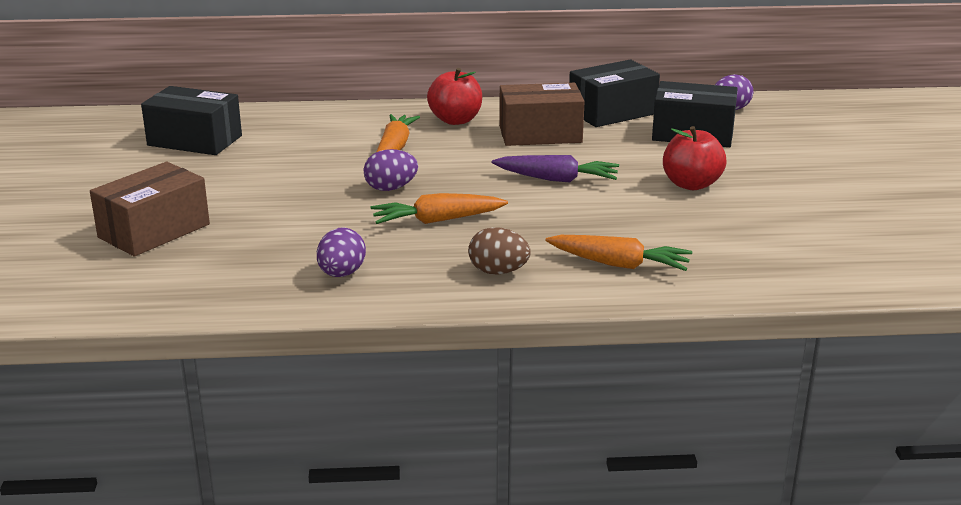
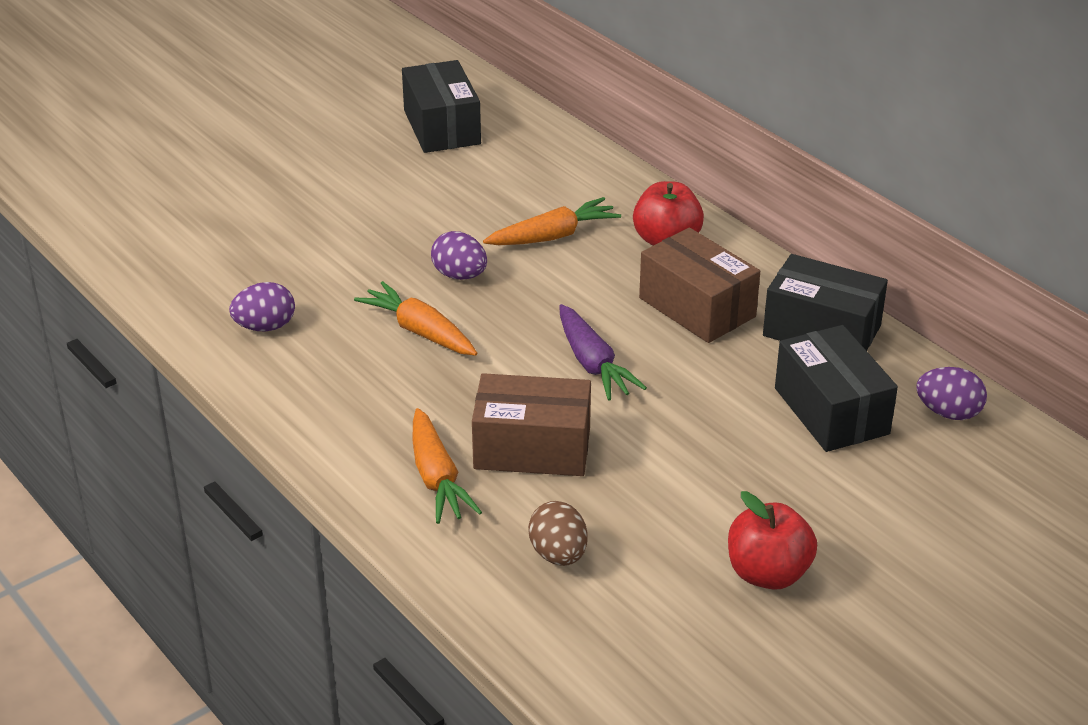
camera: 55 degrees right, 10 degrees up
(154, 231) = (250, 199): brown box -> brown box (532, 448)
(498, 272) = (350, 410): brown egg -> brown egg (558, 554)
(691, 184) = (684, 459): red apple -> red apple (768, 573)

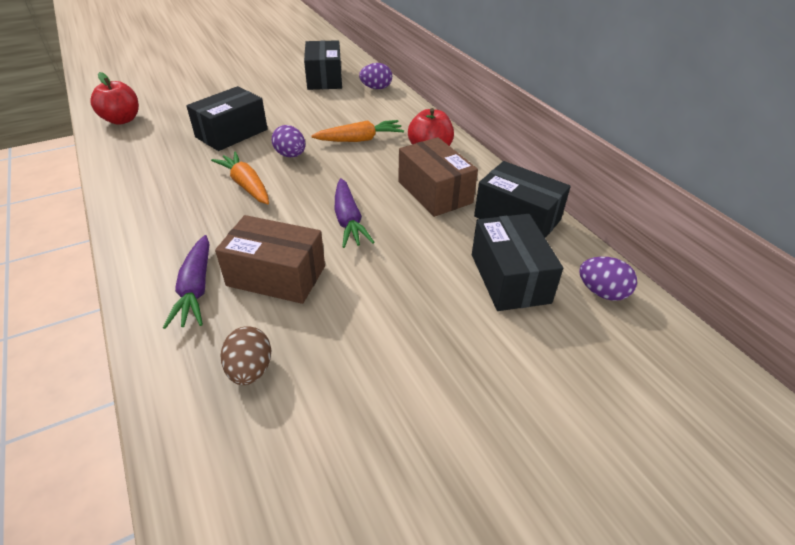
camera: 10 degrees right, 5 degrees up
(265, 327) = (153, 171): purple egg -> purple egg (376, 88)
(346, 249) = (231, 133): none -> black box
(437, 478) = (196, 289): orange carrot -> purple carrot
(768, 573) = (416, 419): red apple -> red apple (122, 120)

